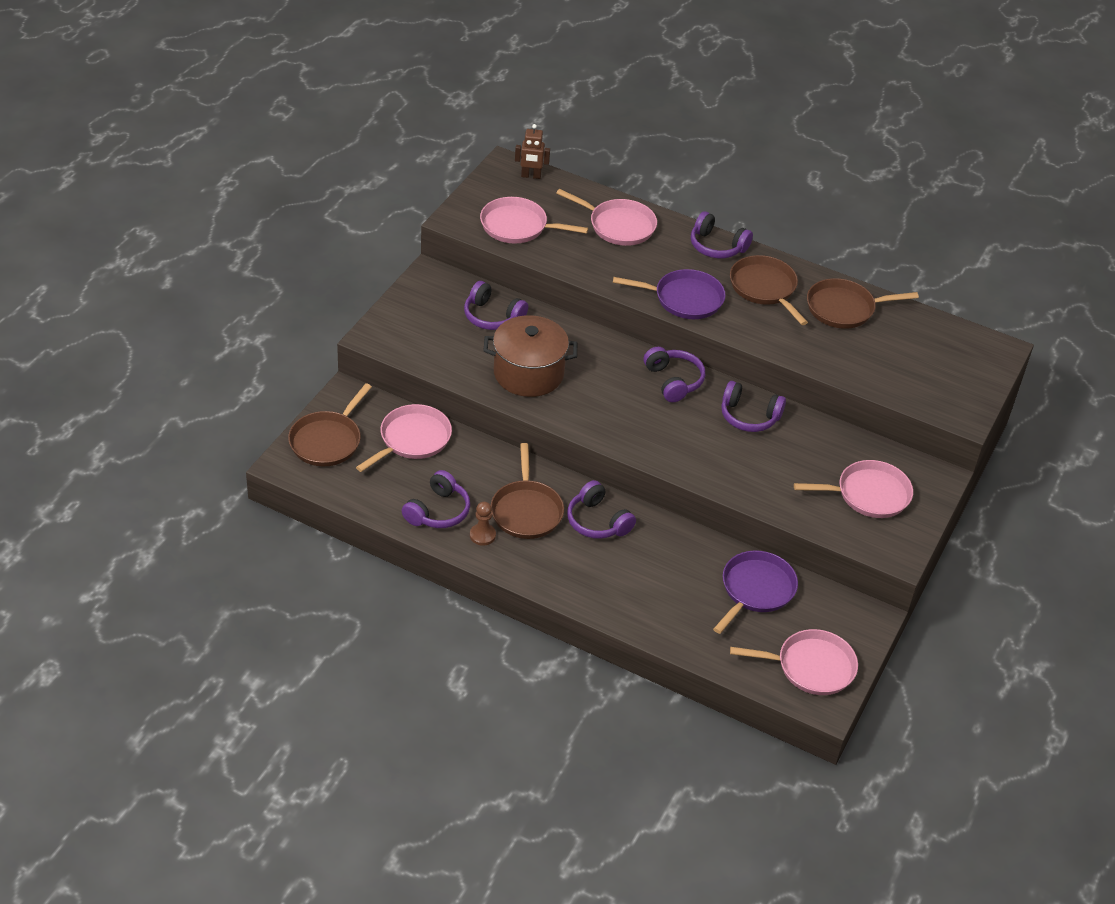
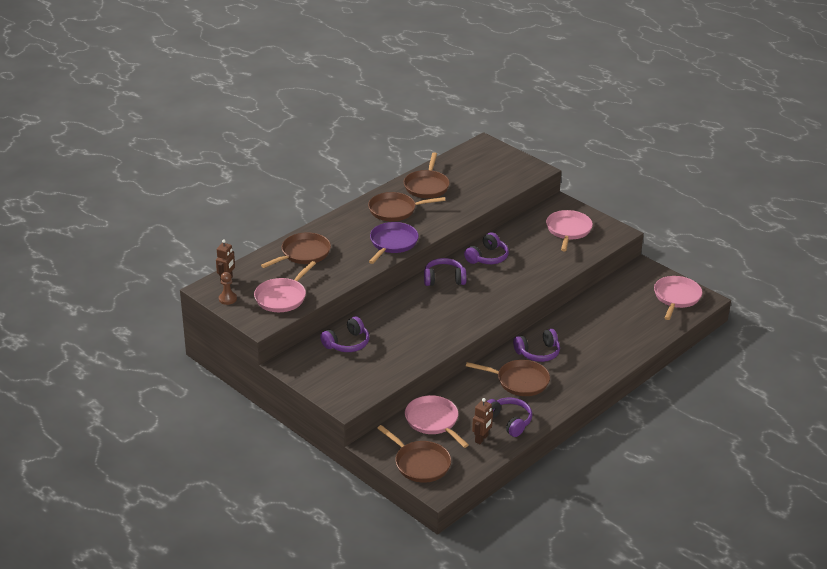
camera: 70 degrees left, 10 degrees down
(394, 490) = (481, 439): none -> brown robot
(482, 535) = (537, 405): brown pawn -> brown pawn (227, 299)
(528, 373) = (413, 338): brown pot -> none
(619, 226) = (303, 253): pink pan -> brown pan
(717, 246) = (344, 219): purple headphones -> none
(756, 590) = (612, 303): purple pan -> none

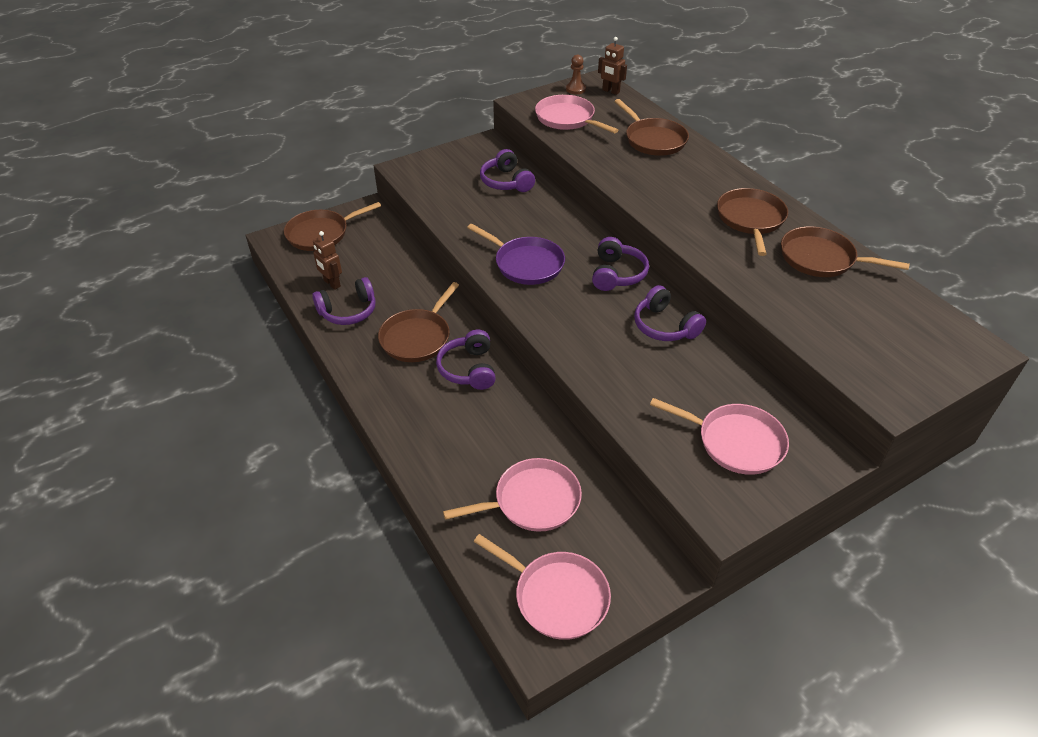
camera: 105 degrees right, 10 degrees up
(392, 243) = (665, 206): purple pan -> purple pan (526, 264)
(433, 421) = (382, 254): pink pan -> pink pan (532, 501)

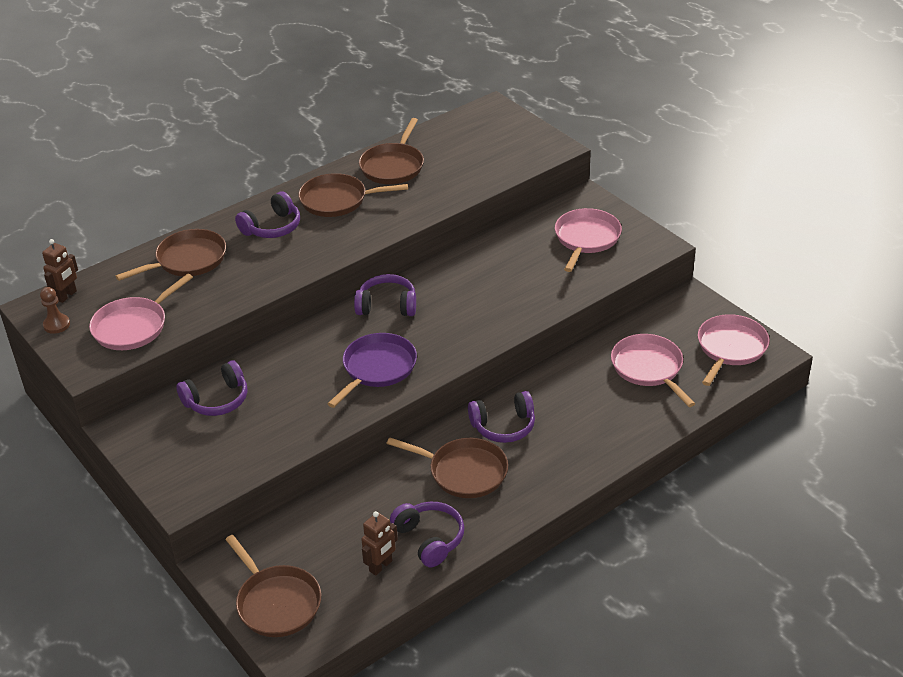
camera: 95 degrees left, 5 degrees down
(664, 326) = (459, 275): purple headphones -> purple headphones (272, 227)

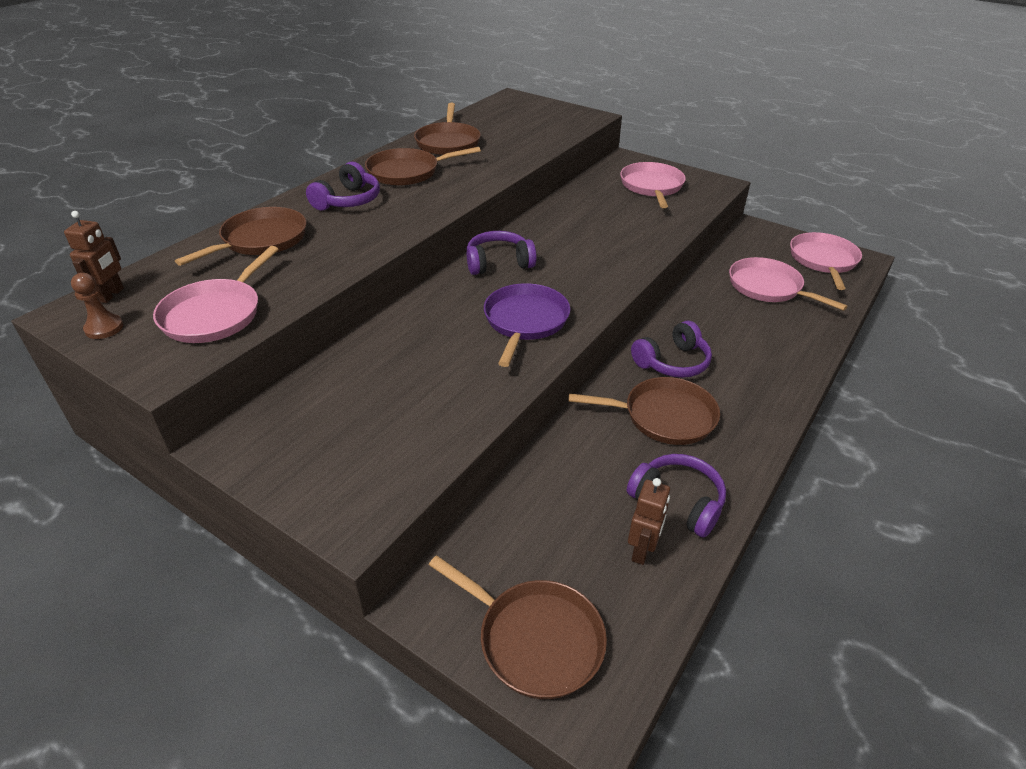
camera: 20 degrees left, 0 degrees up
(217, 400) = (349, 386): purple headphones -> none

